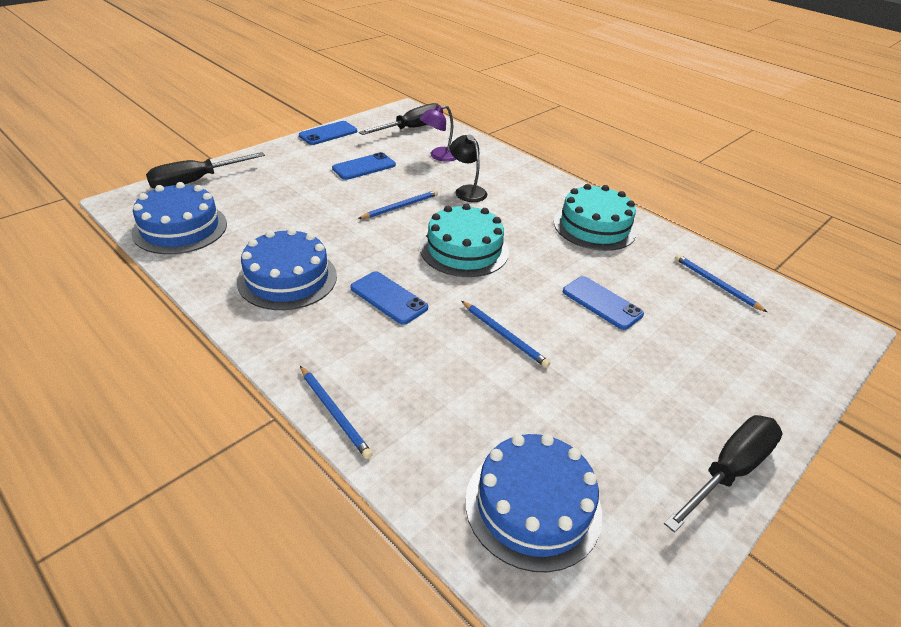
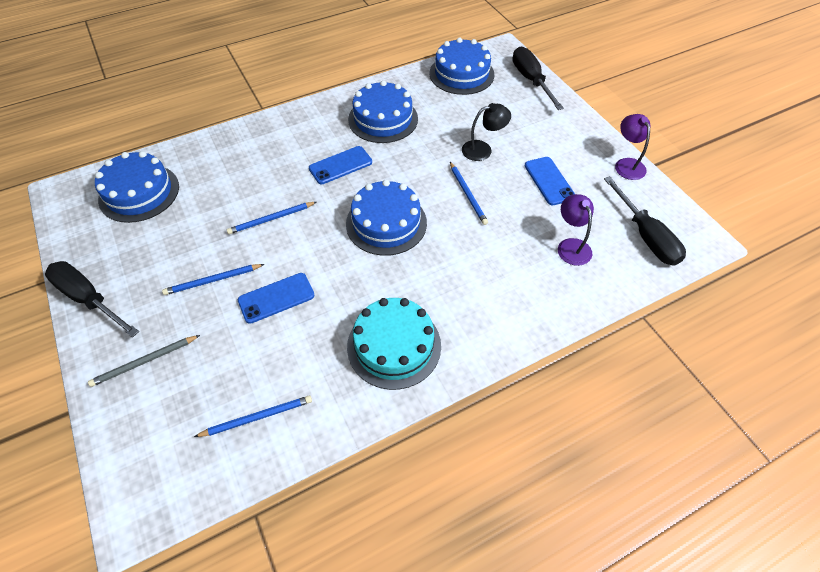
camera: 110 degrees right, 15 degrees up
(328, 133) = (627, 164): blue phone -> purple lamp
(334, 413) = (249, 127): blue pencil -> blue pencil (213, 280)
(464, 250) = (386, 223): turquoise cake -> blue cake
(467, 190) = (489, 252): black lamp -> black lamp (483, 149)
(728, 470) = (89, 299): black screwdriver -> black screwdriver turned 150 degrees clockwise
(744, 377) = (144, 362): none -> grey pencil

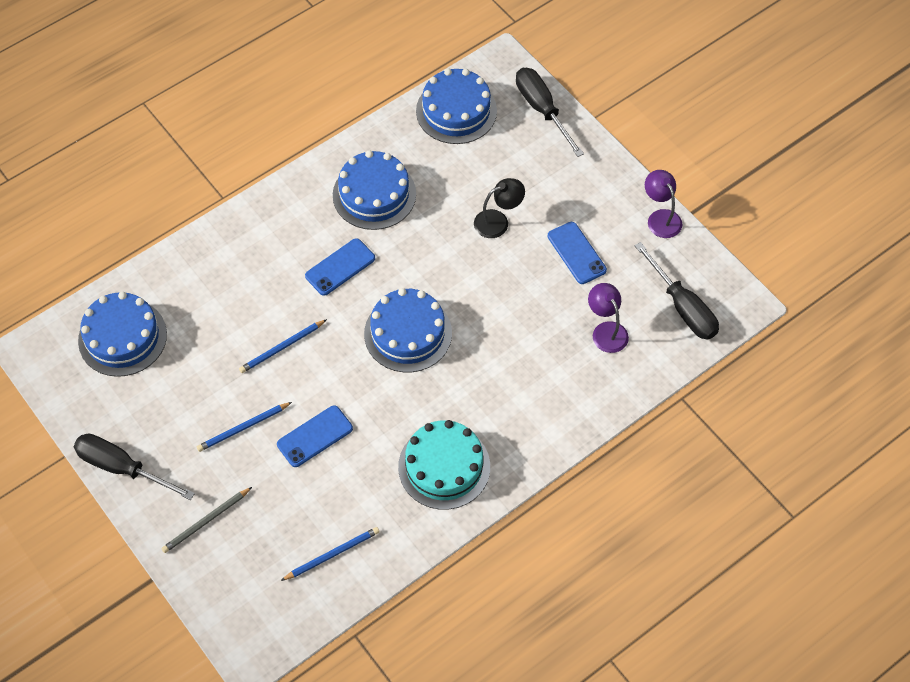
camera: 10 degrees left, 5 degrees up
(467, 194) = (489, 284): blue pencil -> none

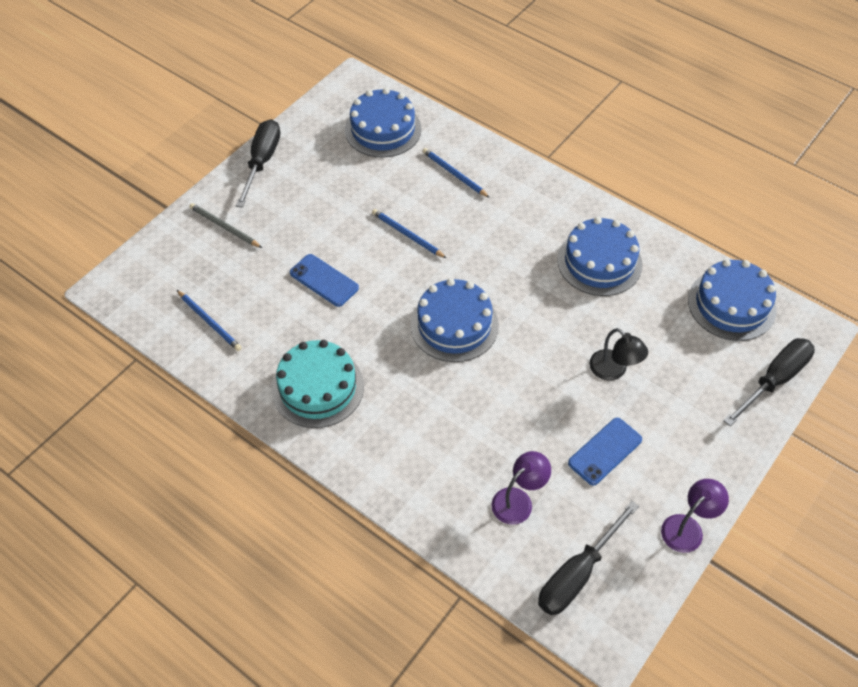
camera: 75 degrees right, 5 degrees down
(243, 428) = (319, 228): blue pencil -> blue pencil (454, 174)
(340, 267) = (507, 256): blue phone -> none

